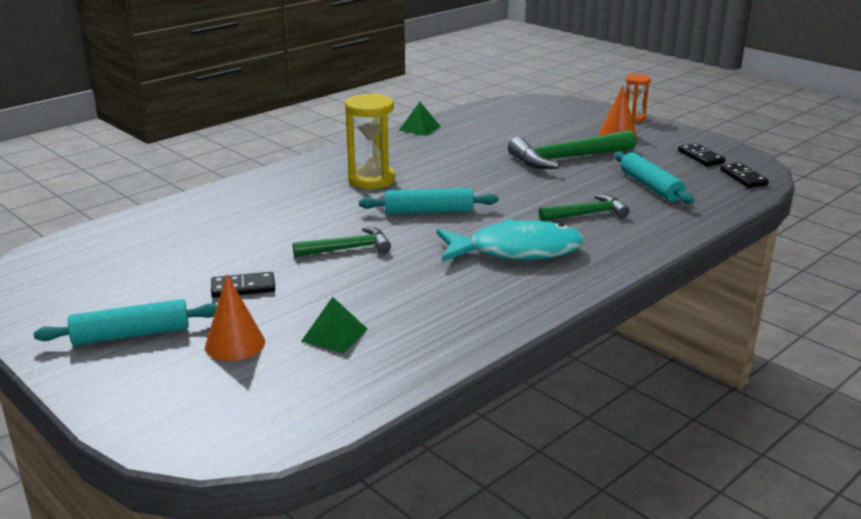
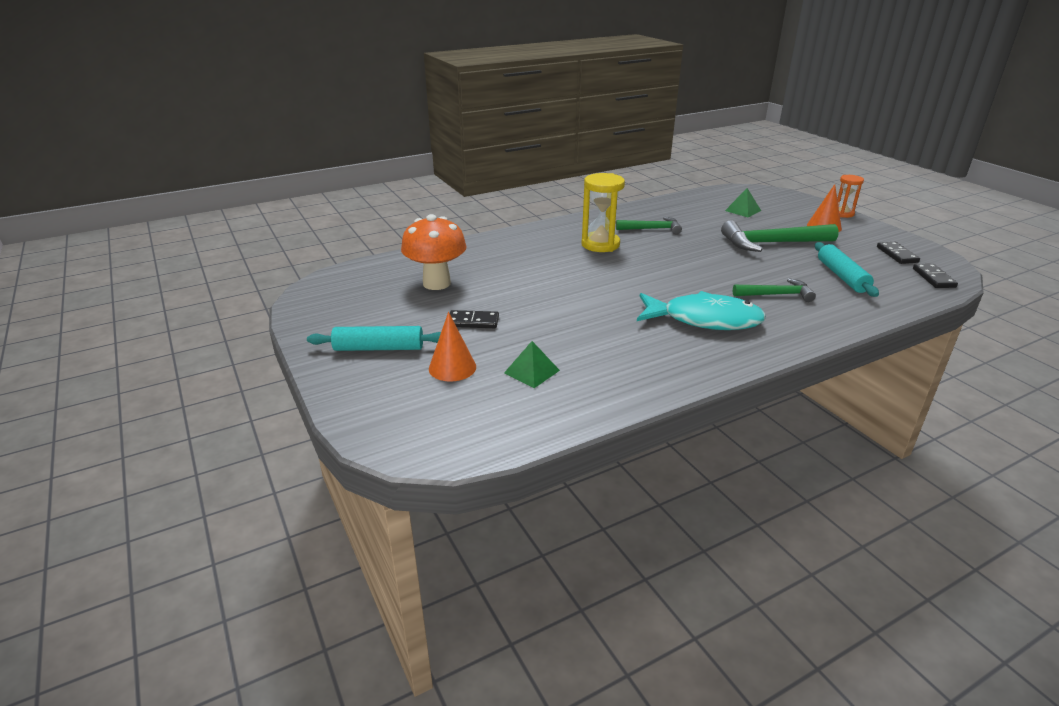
camera: 15 degrees right, 5 degrees up
(181, 248) = (436, 283): none -> orange mushroom
(348, 249) = (564, 300): green hammer -> green hammer (652, 229)
(420, 128) = (652, 205): green pyramid -> green pyramid (743, 210)
(428, 212) = (639, 276): turquoise rolling pin -> none

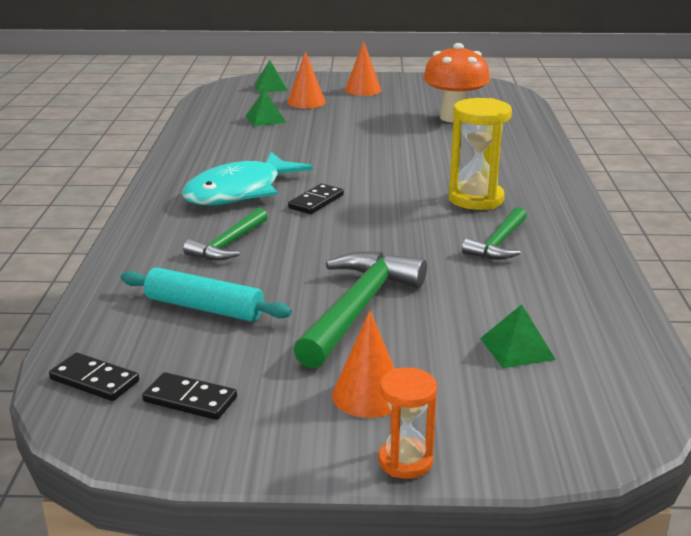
camera: 120 degrees right, 5 degrees down
(379, 348) = (363, 90): turquoise rolling pin -> orange cone
(410, 413) = (270, 87): none -> green pyramid
(473, 322) = (364, 117): black domino -> black domino (316, 202)

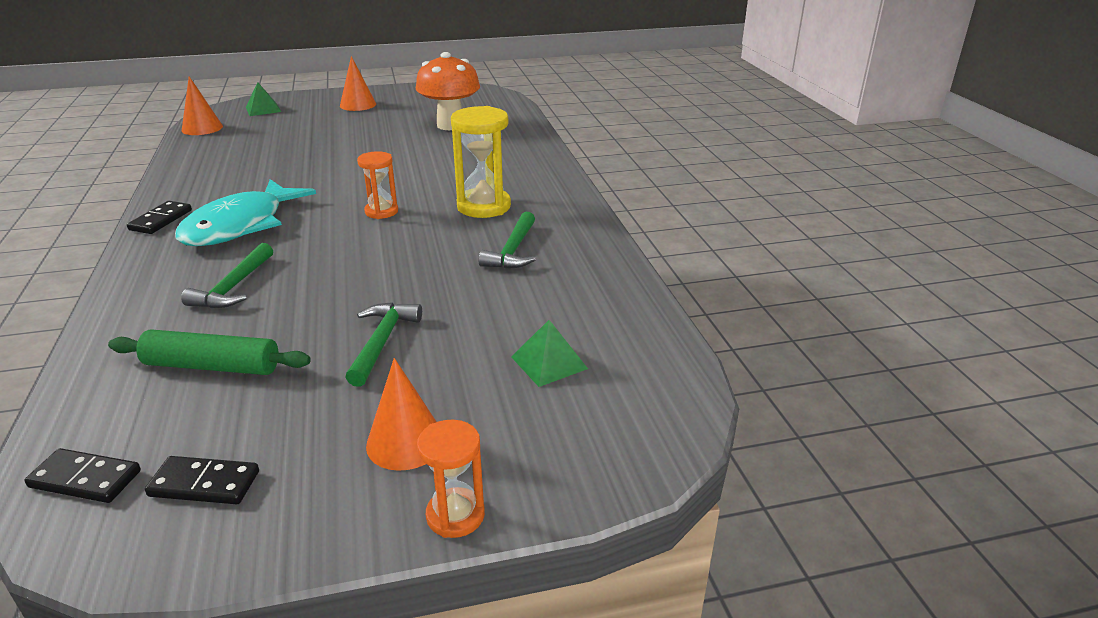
camera: 15 degrees left, 5 degrees up
(204, 308) = (212, 366): turquoise rolling pin -> green rolling pin
(265, 119) = (261, 143): green pyramid -> none
(306, 102) = (302, 122): orange cone -> orange cone (202, 128)
(316, 202) = (324, 227): black domino -> black domino (161, 220)
(358, 309) = (382, 342): green hammer -> green hammer, size x0.60
(373, 193) = (381, 211): none -> orange hourglass

